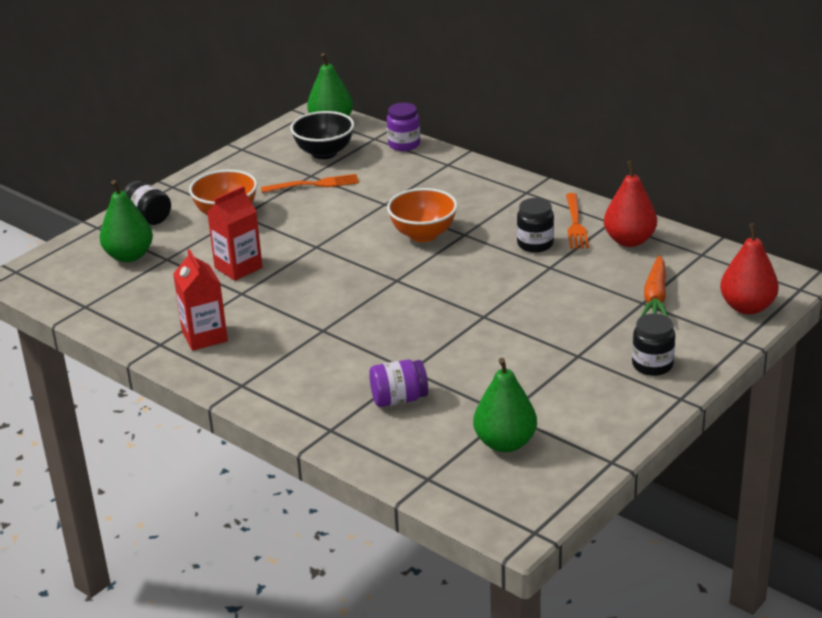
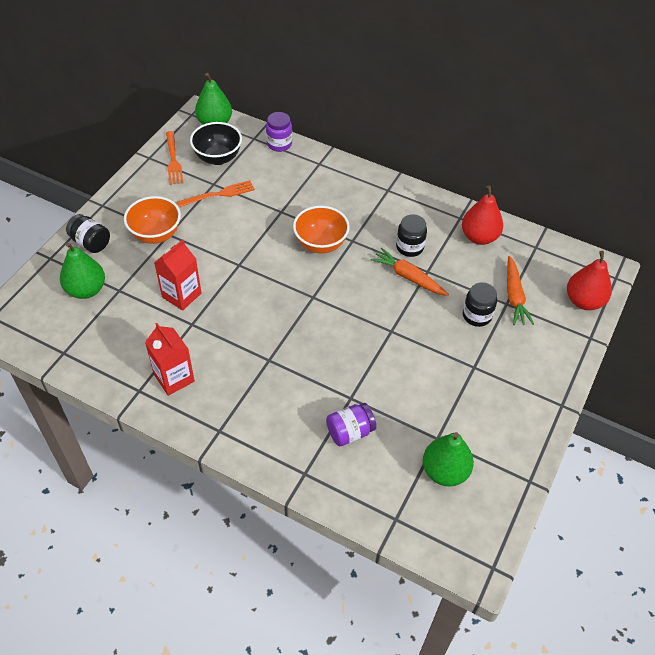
camera: 15 degrees left, 20 degrees up
(523, 270) = (408, 277): none -> orange carrot
(575, 224) = (434, 222): orange fork -> orange fork (173, 160)
(652, 365) = (532, 371): black jar -> black jar (477, 315)

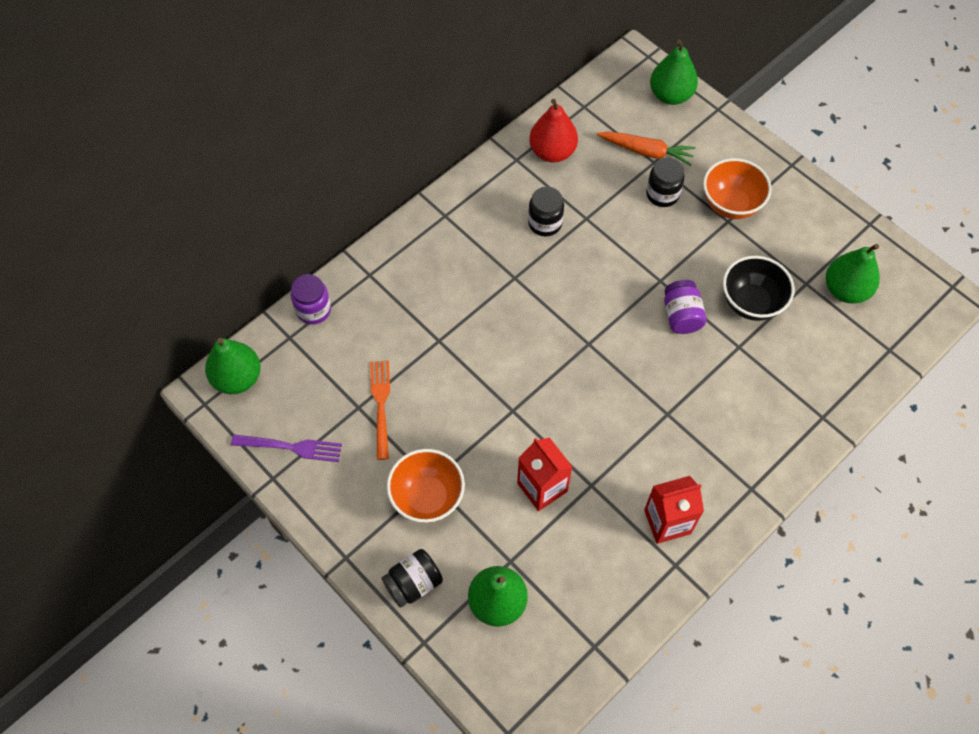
camera: 70 degrees left, 10 degrees up
(173, 160) = (291, 447): orange fork -> purple fork
(218, 158) = (310, 390): black bowl -> black bowl (751, 303)
(320, 244) = (509, 312): orange bowl -> orange bowl (730, 204)
(350, 432) = (782, 360): purple jar -> purple jar (681, 316)
(408, 277) = (589, 239): orange carrot -> none
(584, 301) = (670, 95): red pear -> green pear

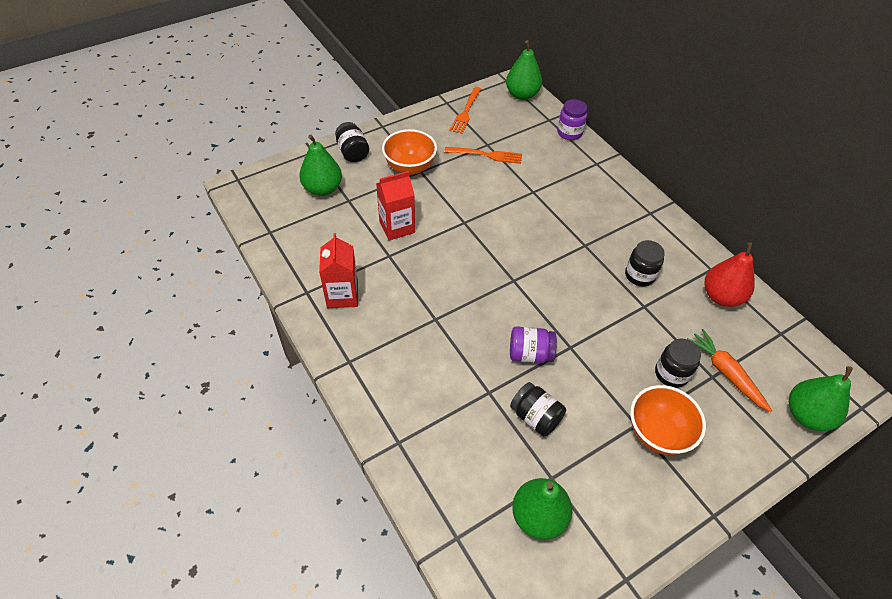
camera: 100 degrees right, 10 degrees down
(291, 447) = (466, 112): purple fork -> orange fork
(646, 151) = (726, 373): orange carrot -> orange carrot turned 120 degrees clockwise
(751, 303) = (535, 417): black bowl -> black jar

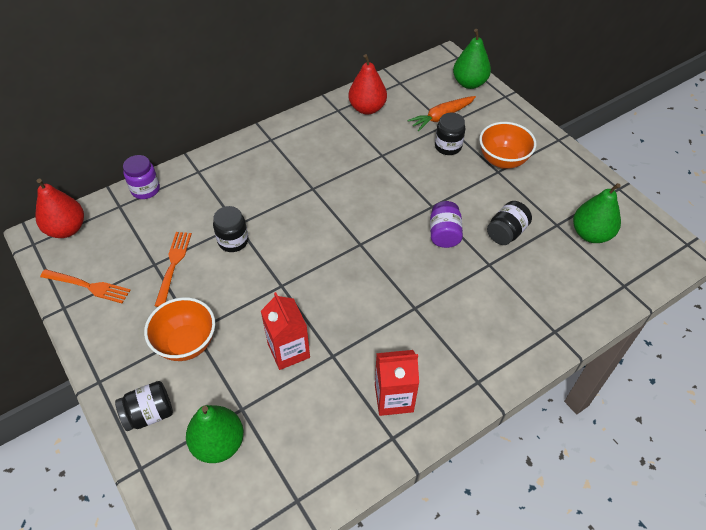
camera: 90 degrees left, 0 degrees up
(522, 95) = (67, 229): green pear -> red pear
(639, 275) = (348, 154): black jar -> black jar (233, 241)

